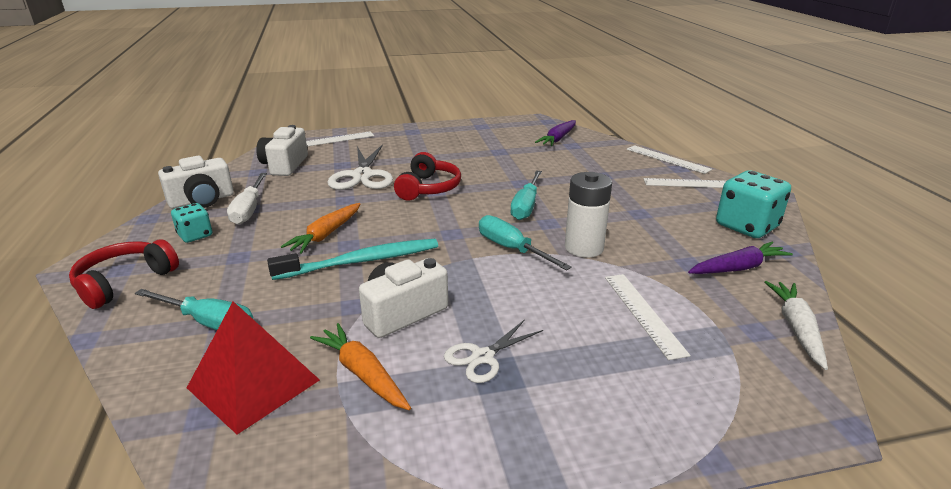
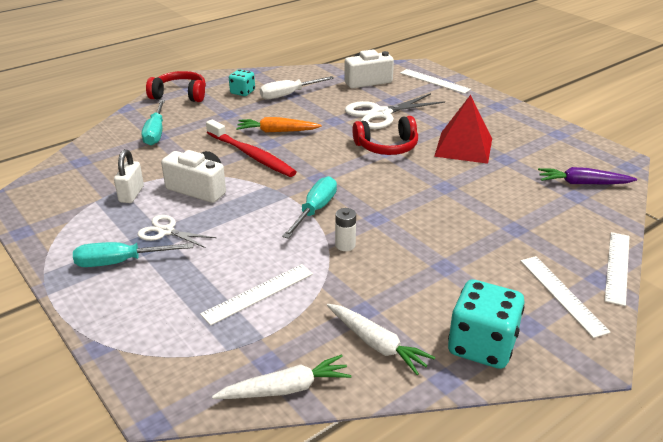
camera: 65 degrees right, 5 degrees up
(202, 201) = (287, 76): white camera -> none
(254, 383) = (110, 165): red pyramid -> red pyramid (464, 147)
(361, 261) = (251, 155): turquoise toothbrush -> red toothbrush
(363, 373) = (131, 194): orange carrot -> white padlock
(526, 206) = (398, 200): turquoise screwdriver -> turquoise screwdriver (120, 262)
(584, 248) = (345, 245): white battery -> white battery, size x0.54
(738, 268) = (377, 344): purple carrot -> white carrot

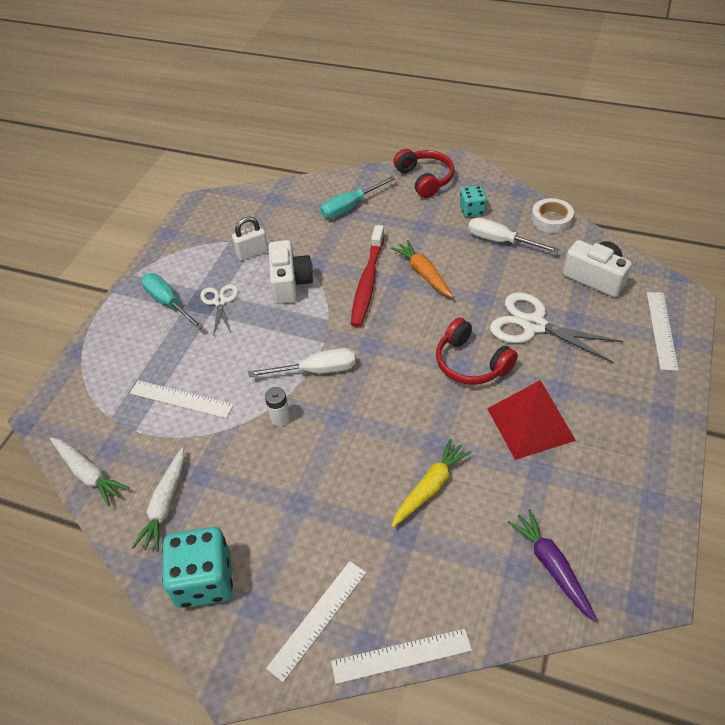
camera: 60 degrees right, 15 degrees up
(295, 73) = (551, 219): none -> white tape
(315, 210) = (316, 370): turquoise screwdriver -> white screwdriver
(482, 202) = (430, 487): none -> yellow carrot

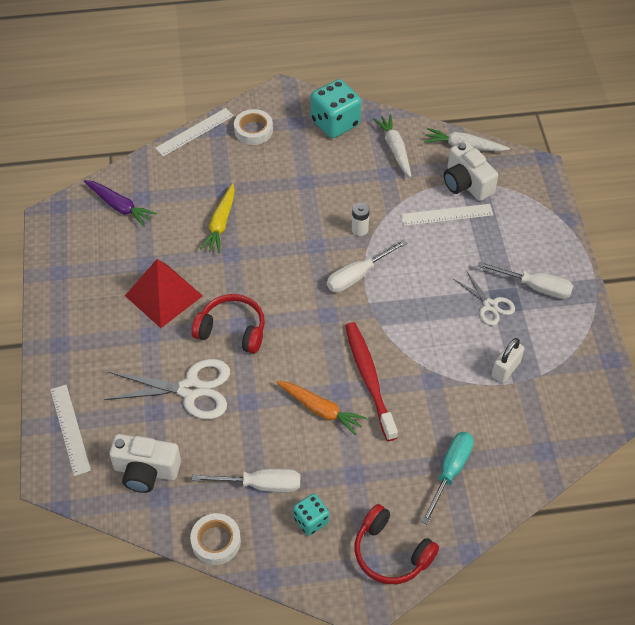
camera: 150 degrees right, 5 degrees up
(168, 303) = (535, 287): turquoise screwdriver -> white screwdriver
(290, 283) = (442, 349): white camera -> white camera (466, 183)
(317, 618) = (253, 130): white ruler -> white tape

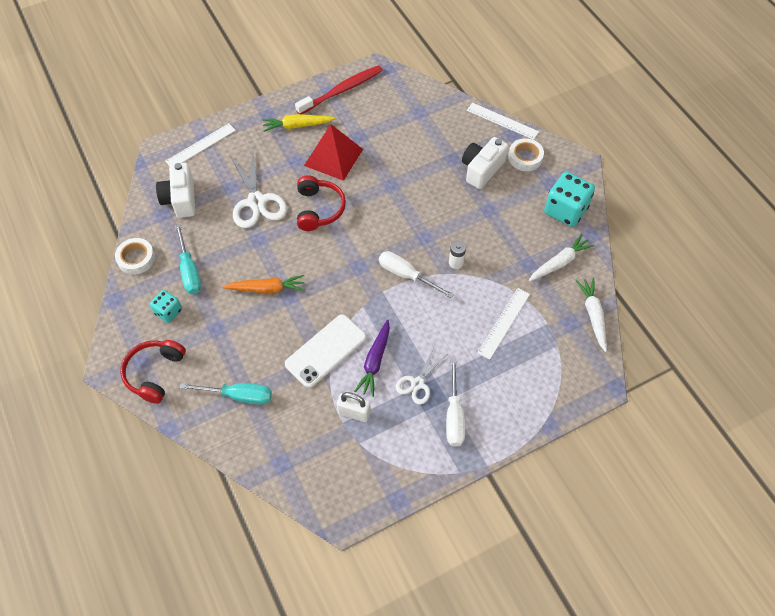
camera: 70 degrees right, 5 degrees up
(119, 206) = (404, 102): purple carrot -> purple carrot (375, 361)
(220, 223) = (417, 168): yellow carrot -> yellow carrot (297, 125)
(260, 485) = (189, 271): white screwdriver -> turquoise screwdriver
(320, 410) = (267, 289): orange carrot -> orange carrot turned 105 degrees counterclockwise
(369, 379) = (307, 313): red toothbrush -> red toothbrush (341, 90)
(423, 374) = (326, 351): none -> white phone
(446, 214) = (504, 323): white ruler -> white ruler turned 60 degrees clockwise
(466, 183) = (549, 329): white camera -> white camera (481, 169)

